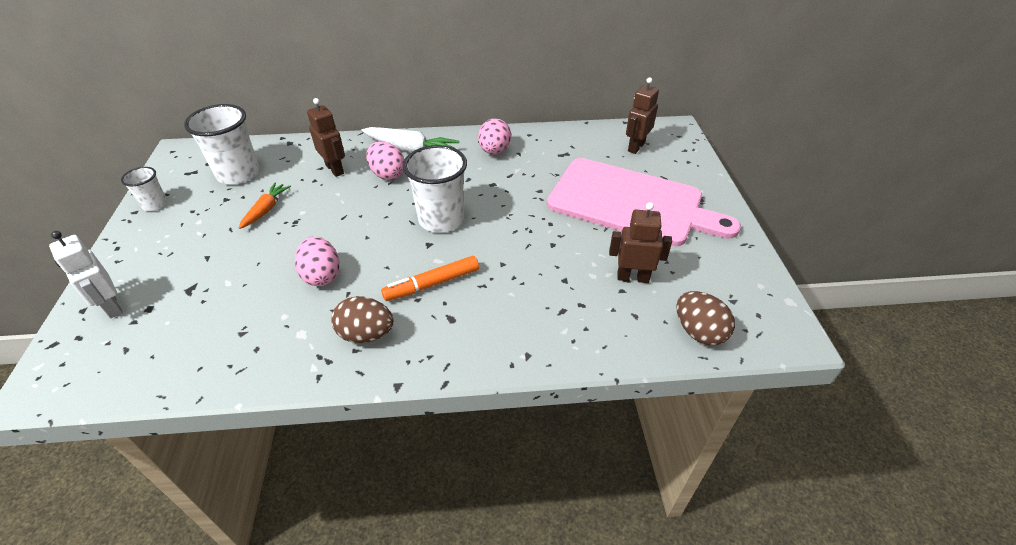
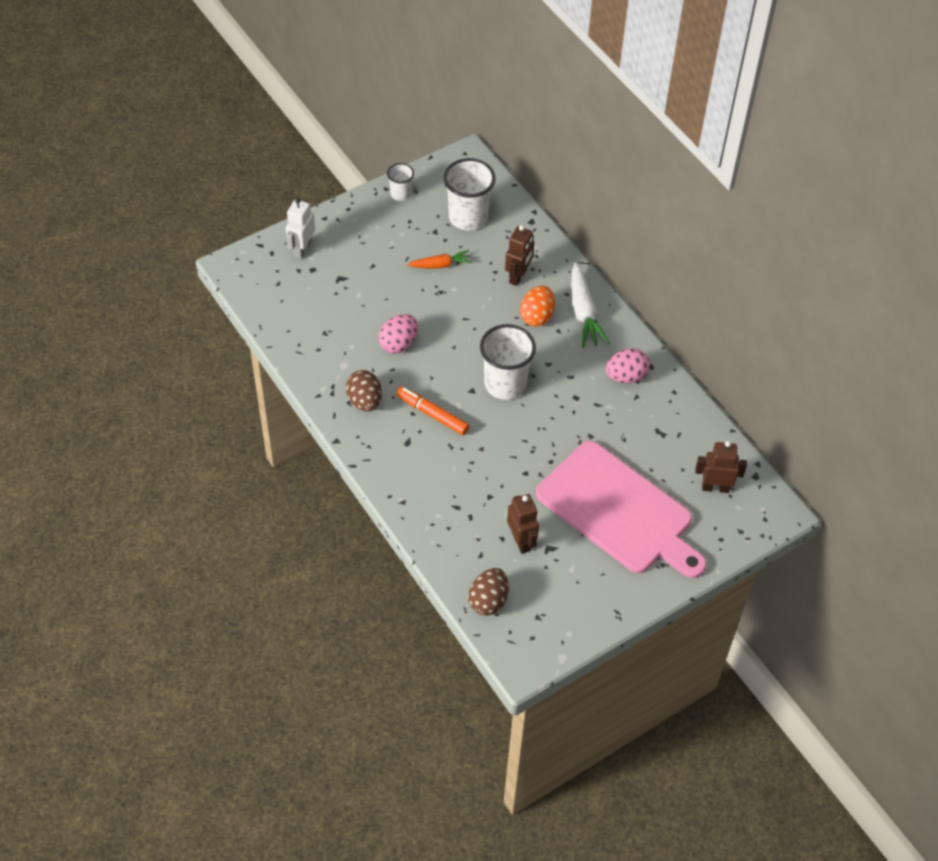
camera: 60 degrees right, 10 degrees up
(387, 174) = (537, 316): pink egg -> orange egg
(631, 203) = (619, 511): pink cutting board -> pink cutting board turned 45 degrees counterclockwise

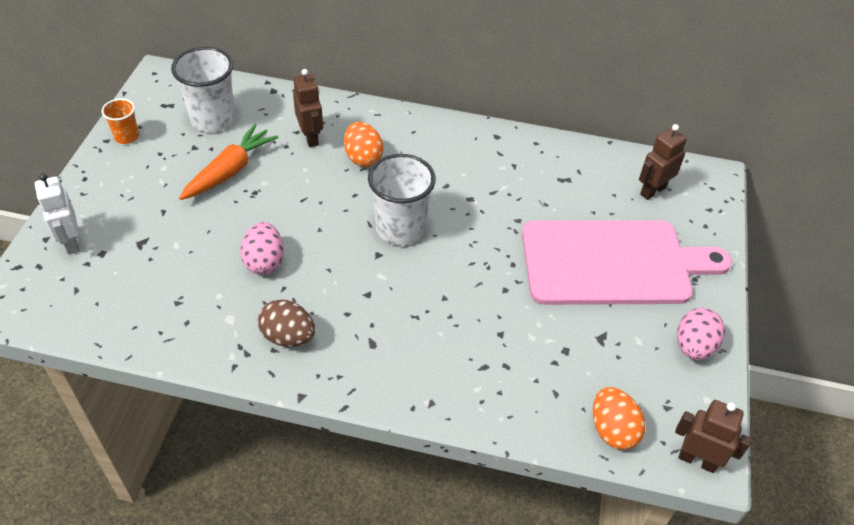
camera: 45 degrees left, 5 degrees down
(400, 194) = (126, 136): white cup -> orange cup
(432, 414) = (366, 301): orange marker -> none
(440, 265) = (230, 171): orange carrot -> orange carrot, size x1.61
(488, 601) = (612, 430): brown egg -> orange egg
(521, 541) = (572, 351): brown robot -> brown robot (697, 460)
(583, 312) = (397, 131): white carrot -> none
(626, 376) = (488, 156): pink egg -> pink egg (693, 346)

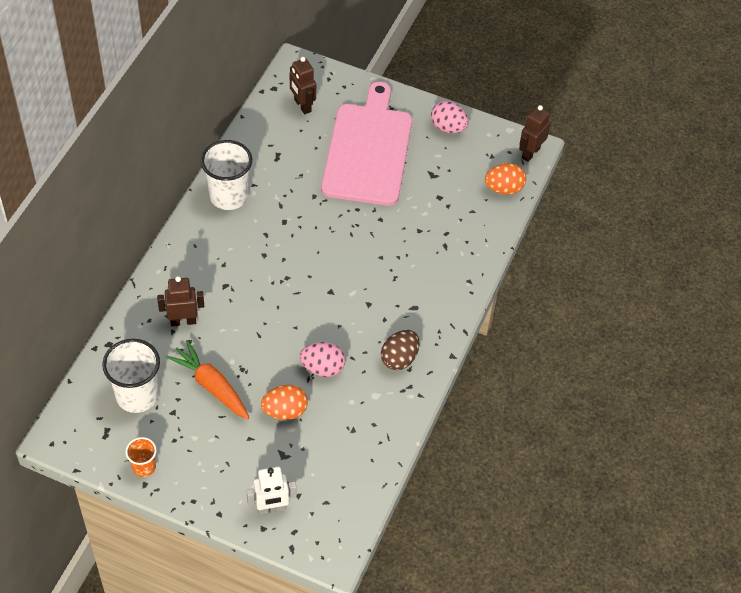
camera: 80 degrees left, 5 degrees up
(363, 158) = (219, 286): orange egg -> orange egg (285, 411)
(400, 229) = (307, 273): white cup -> white cup (229, 196)

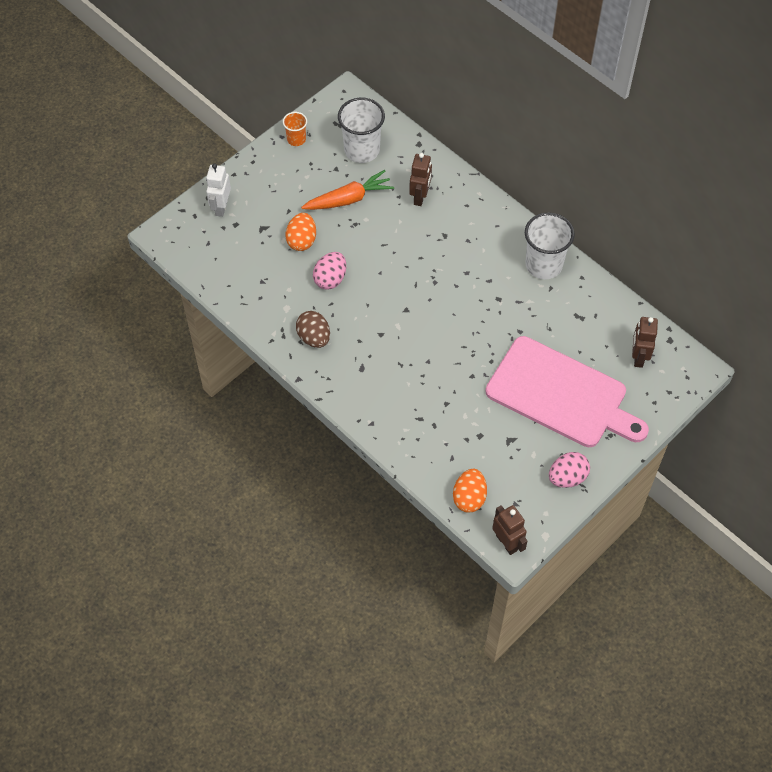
camera: 115 degrees right, 5 degrees up
(302, 106) = (638, 357): brown robot -> brown robot turned 75 degrees counterclockwise

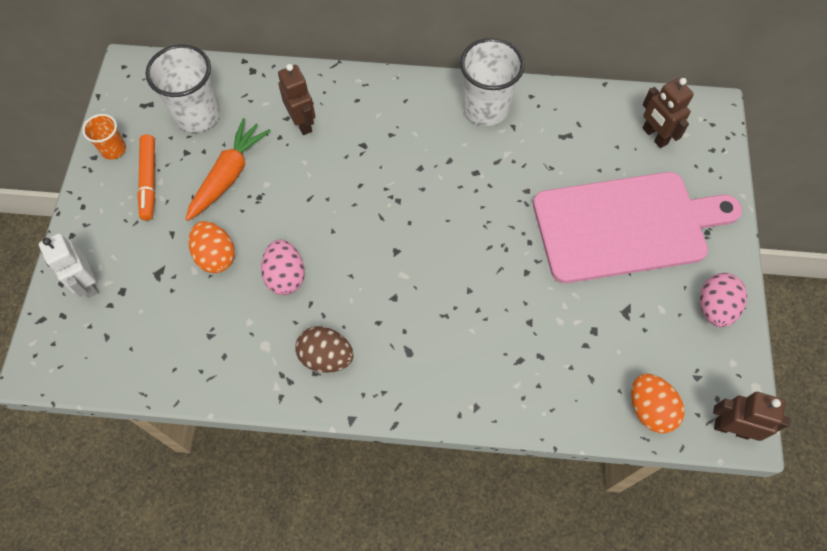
camera: 40 degrees left, 5 degrees up
(301, 171) = (149, 181): none -> orange marker

